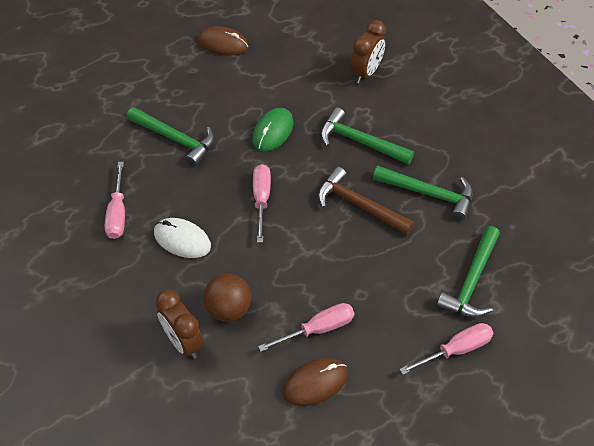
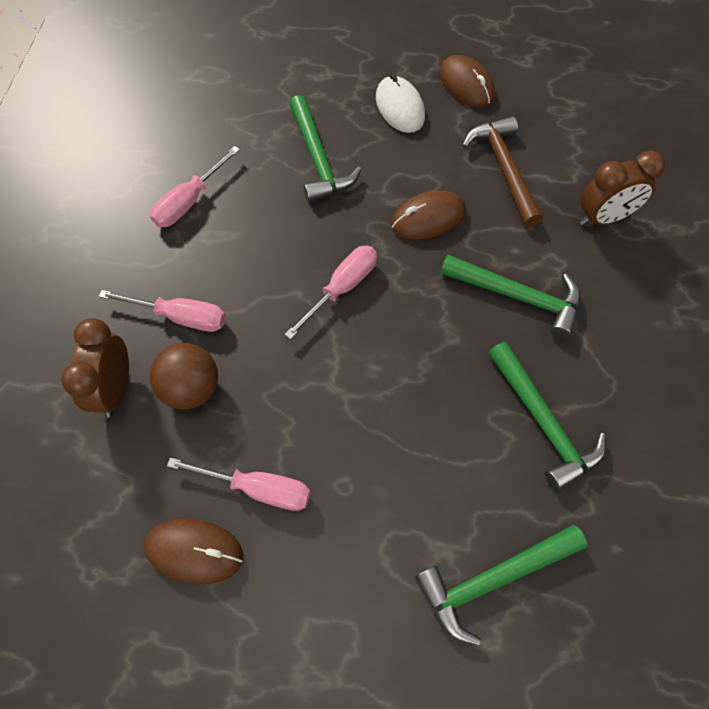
camera: 40 degrees right, 10 degrees up
(182, 239) = (221, 275): white mouse -> white mouse (400, 107)
(273, 131) = (428, 218): green mouse -> brown mouse
(359, 205) = (444, 374): brown hammer -> brown hammer (504, 169)
(360, 141) = (517, 297): green hammer -> green hammer turned 135 degrees clockwise
(456, 350) = (389, 654): pink screwdriver -> pink screwdriver (180, 317)

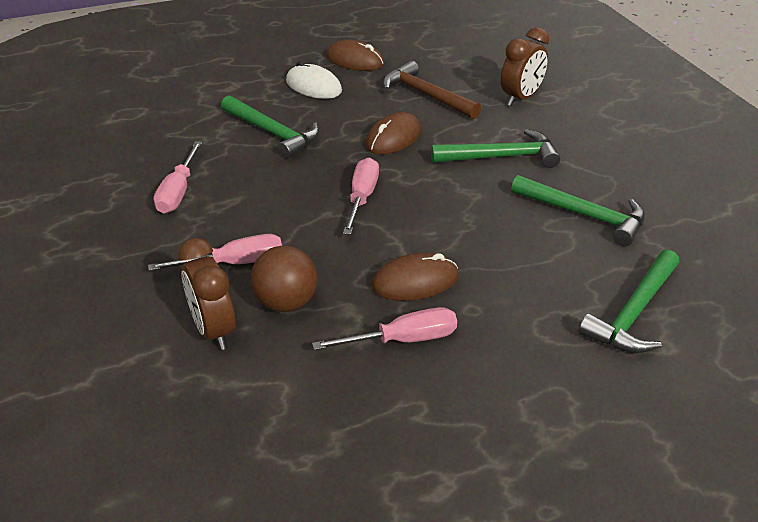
camera: 30 degrees left, 25 degrees down
(194, 551) = (384, 402): brown mouse -> brown mouse (415, 281)

